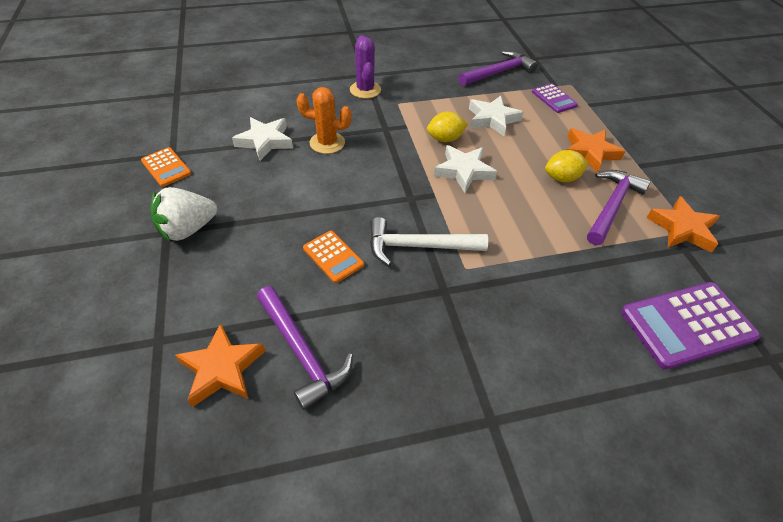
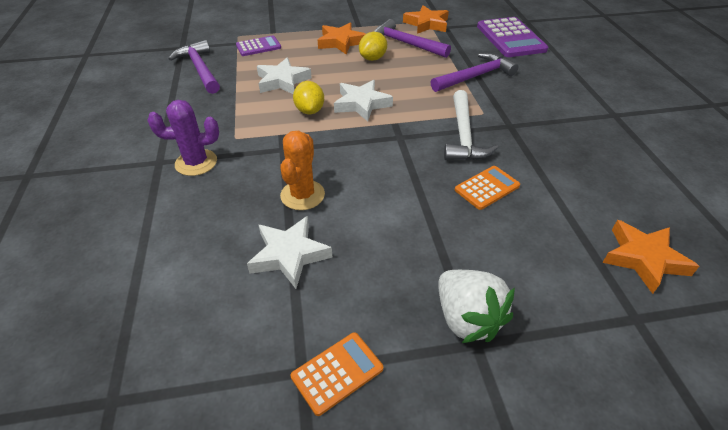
camera: 85 degrees left, 5 degrees down
(302, 352) = (602, 205): purple hammer -> purple hammer (475, 76)
(561, 178) = (373, 58): yellow lemon -> yellow lemon turned 45 degrees clockwise

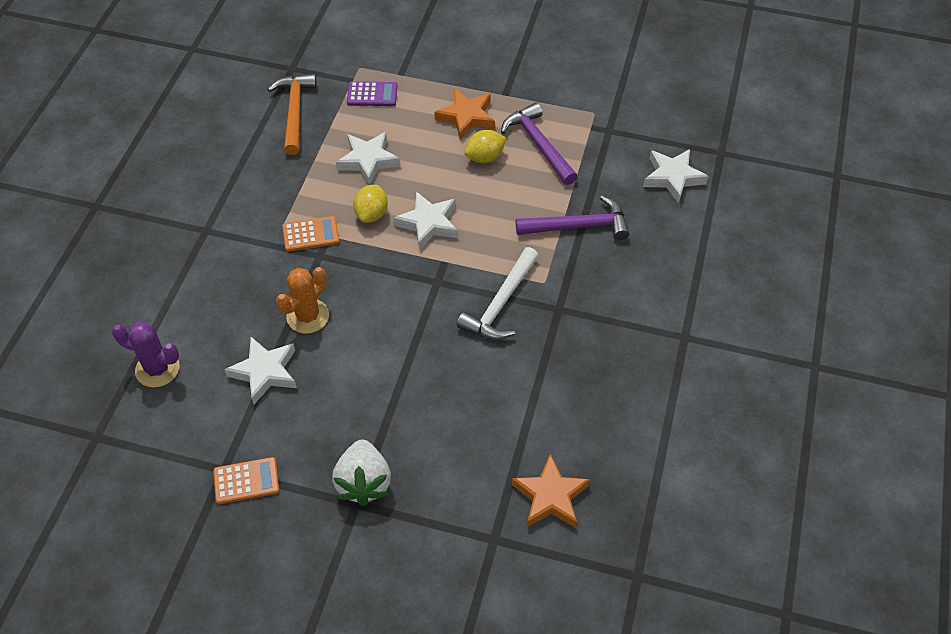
camera: 25 degrees right, 10 degrees up
(196, 163) = (236, 243): purple cactus -> purple cactus (157, 369)
(199, 69) = (294, 112): purple hammer -> orange hammer
(426, 24) = (589, 117): orange star -> none
(487, 188) = (474, 373): orange calculator -> orange calculator (311, 234)
(510, 38) = (673, 177): purple calculator -> white star

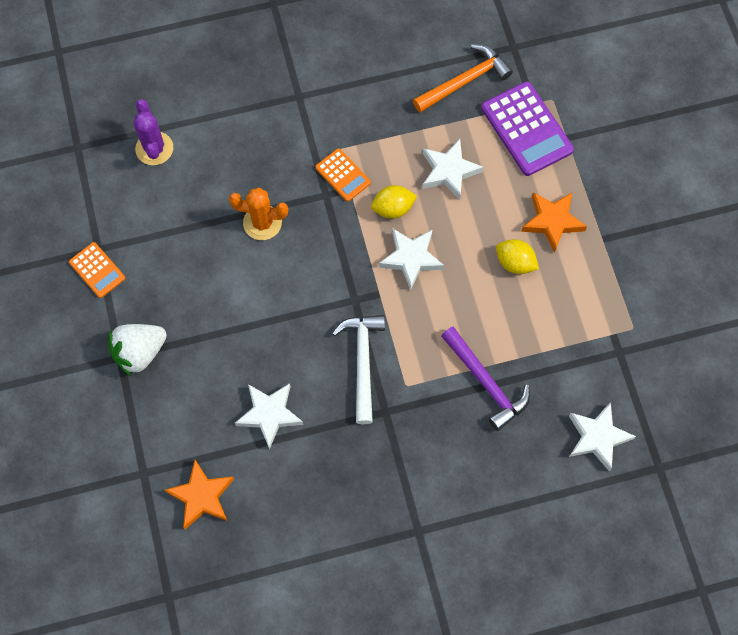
camera: 60 degrees right, 15 degrees up
(265, 372) = (194, 224): white star -> white star (269, 414)
(372, 94) = (526, 129): purple calculator -> purple calculator, size x1.79
(501, 304) = (362, 362): white hammer -> white hammer turned 90 degrees clockwise
(538, 145) = (560, 300): purple hammer -> none

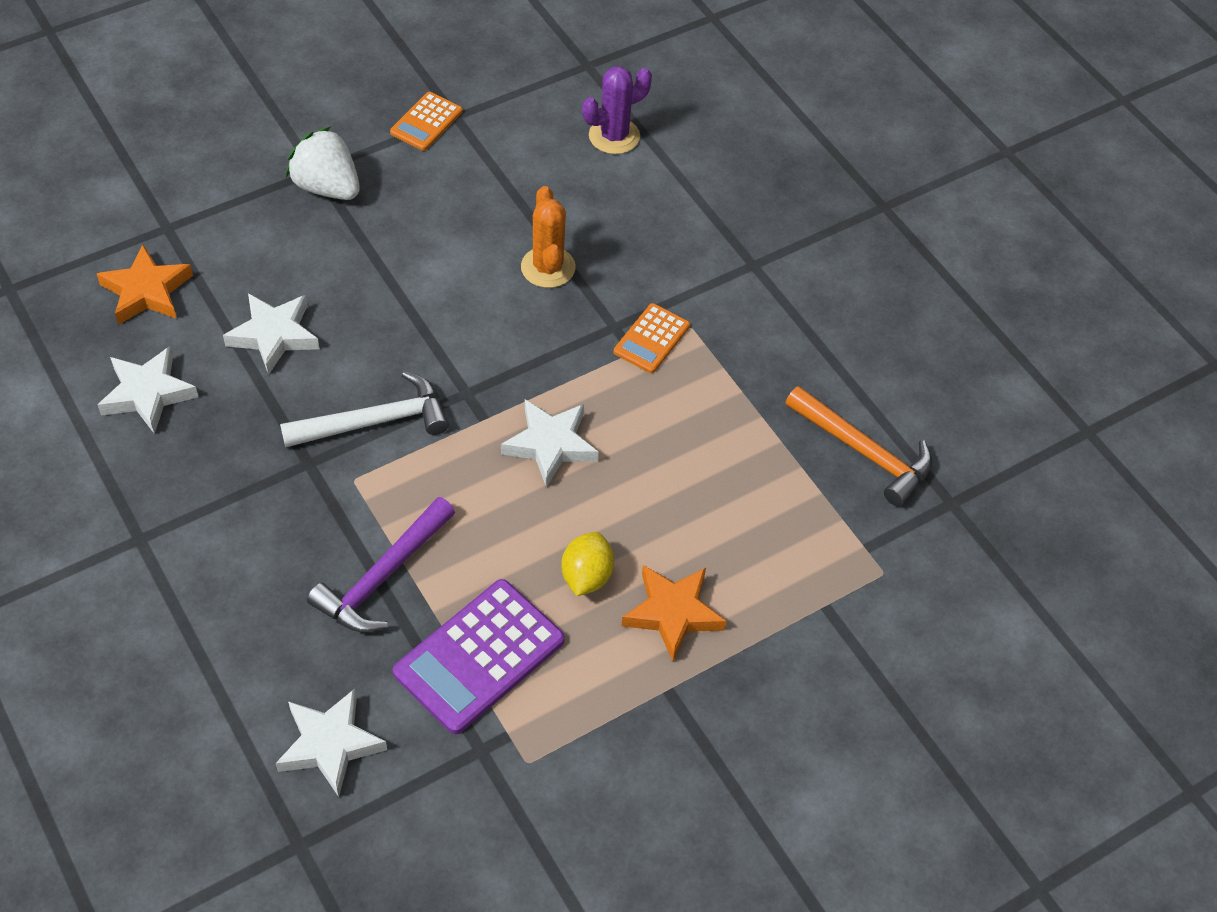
camera: 70 degrees right, 15 degrees down
(393, 208) = (621, 407): yellow lemon -> none
(449, 171) = (706, 462): white star -> white star (148, 393)
(526, 129) = (817, 548): purple calculator -> purple calculator (479, 656)

